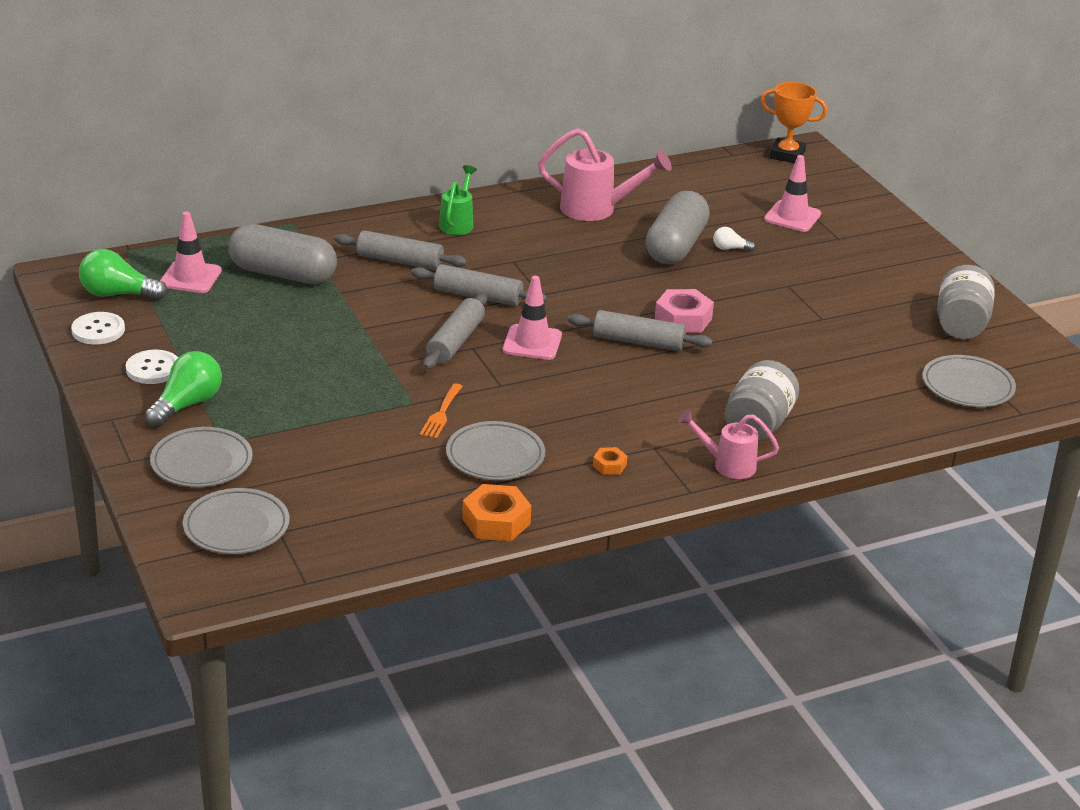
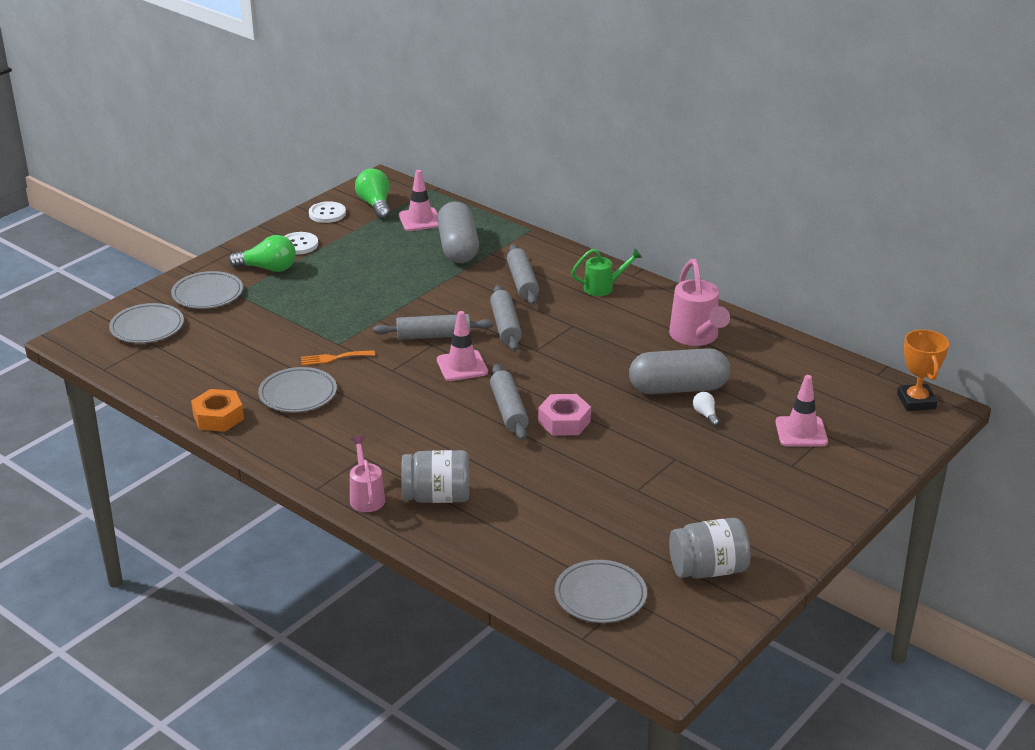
camera: 65 degrees right, 0 degrees up
(609, 465) = (323, 444): orange nut -> none

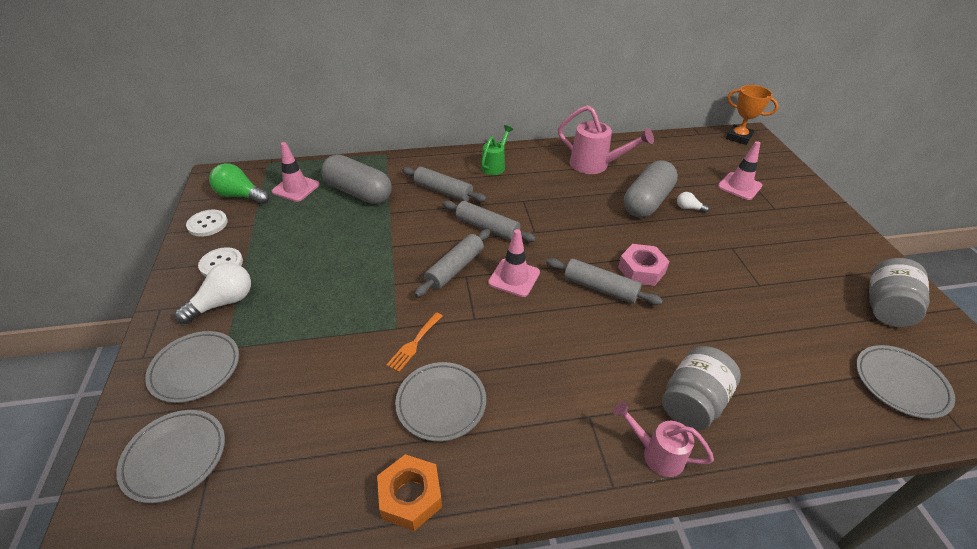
camera: 50 degrees left, 10 degrees up
(268, 268) = (223, 303): green light bulb -> white light bulb

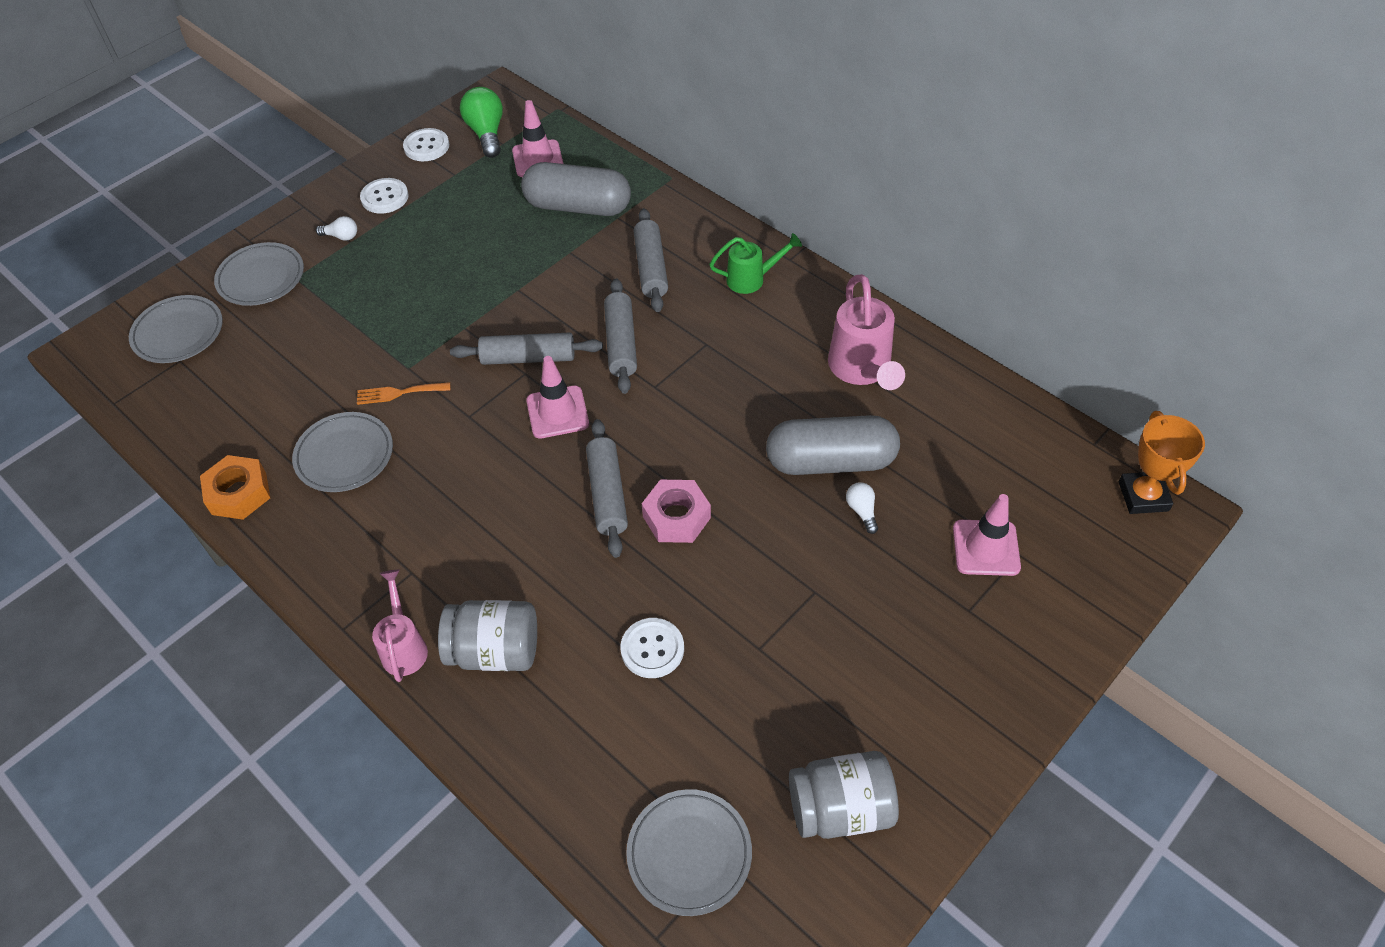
camera: 55 degrees right, 10 degrees up
(223, 303) = (341, 236): white light bulb -> white light bulb, size x0.52
(358, 192) = (578, 207): grey capsule -> grey capsule turned 75 degrees counterclockwise
(735, 326) = (652, 649): none -> white button

